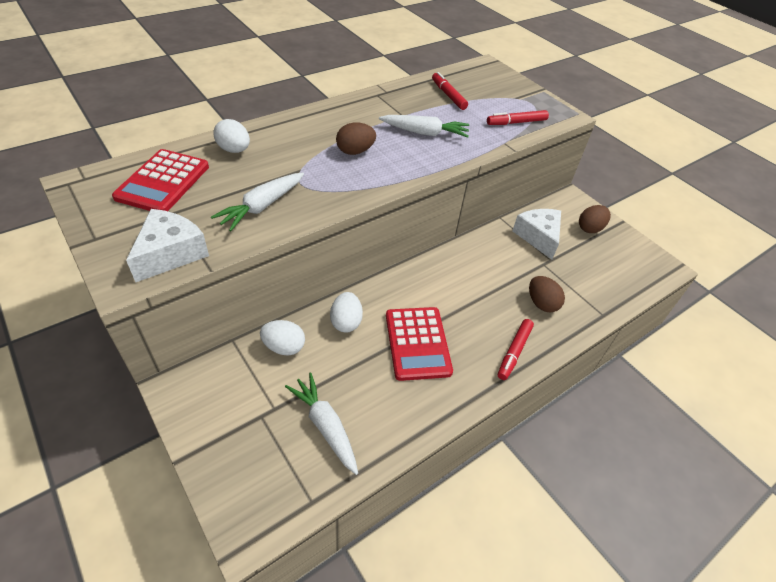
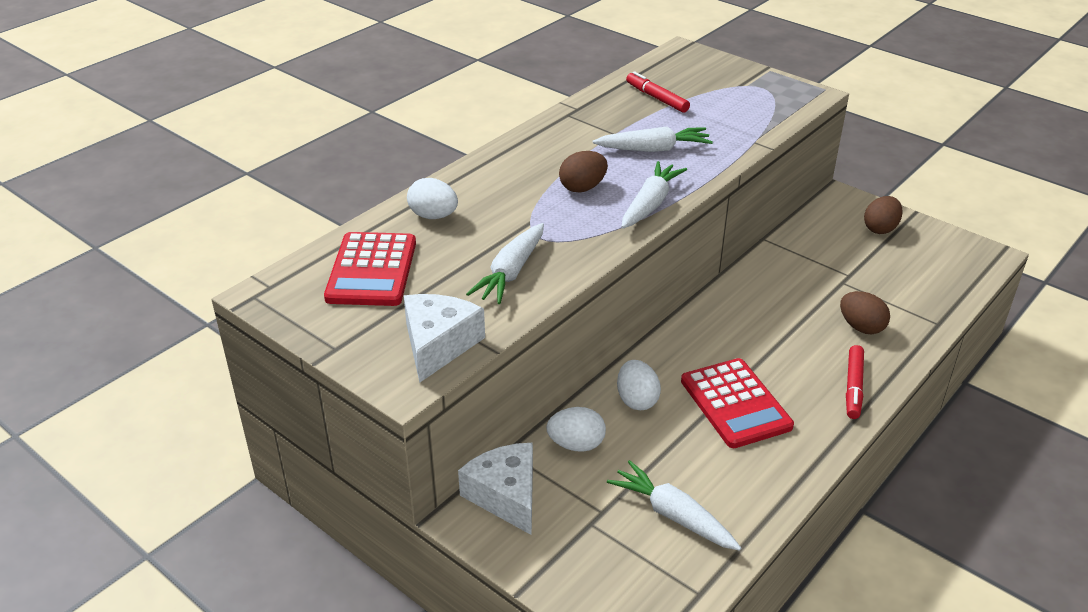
camera: 10 degrees left, 10 degrees down
(398, 175) = (650, 204): none -> white carrot
(516, 122) = (756, 115): red marker -> none
(538, 237) = (822, 252): white cheese -> white cheese (506, 495)

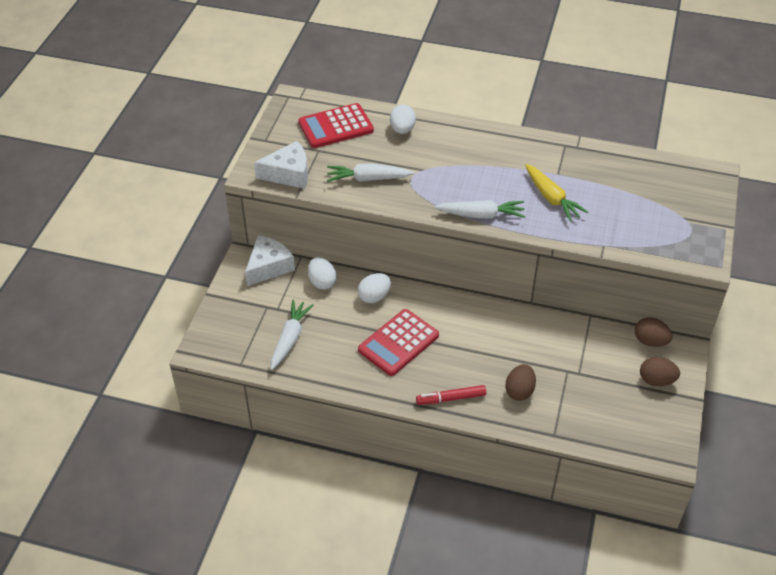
camera: 65 degrees right, 10 degrees up
(582, 188) = (478, 180): brown egg -> brown egg (650, 341)
(654, 149) = (551, 198): white carrot -> yellow carrot
(656, 98) = (625, 180): red marker -> none

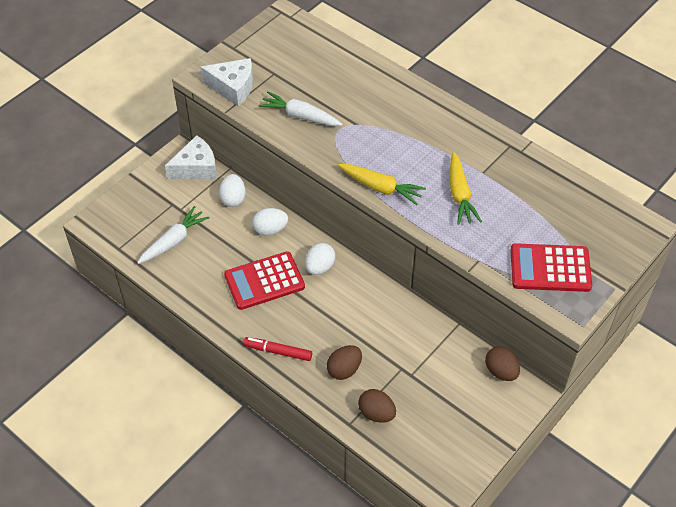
camera: 25 degrees right, 5 degrees up
(336, 127) = (304, 55): red calculator -> red calculator (550, 268)
(402, 129) = (363, 78): white egg -> white egg (320, 267)
(481, 215) = (381, 188): white carrot -> yellow carrot
(656, 380) = (481, 412): brown egg -> brown egg (376, 413)

